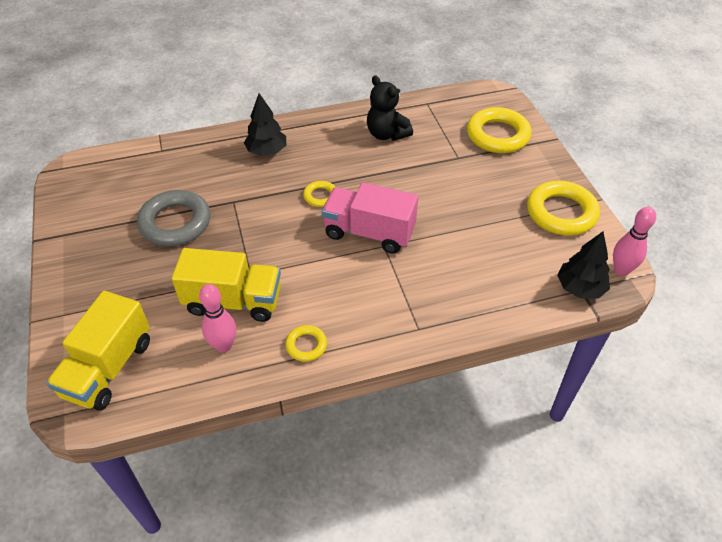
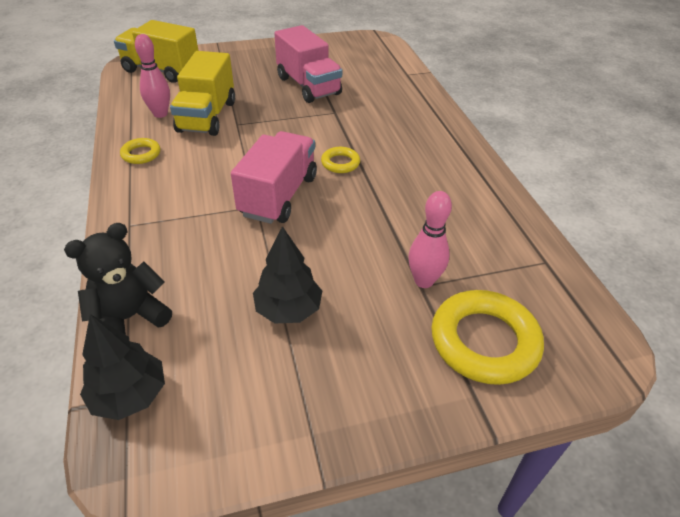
camera: 90 degrees right, 5 degrees down
(175, 223) = (308, 86): grey ring -> pink truck
(266, 151) = (412, 129): black tree -> black tree (288, 309)
(387, 134) = (461, 217): black teddy bear -> black teddy bear (130, 318)
(561, 213) = (292, 402): yellow ring -> none
(621, 270) = (146, 468): pink bowling pin -> pink bowling pin (424, 281)

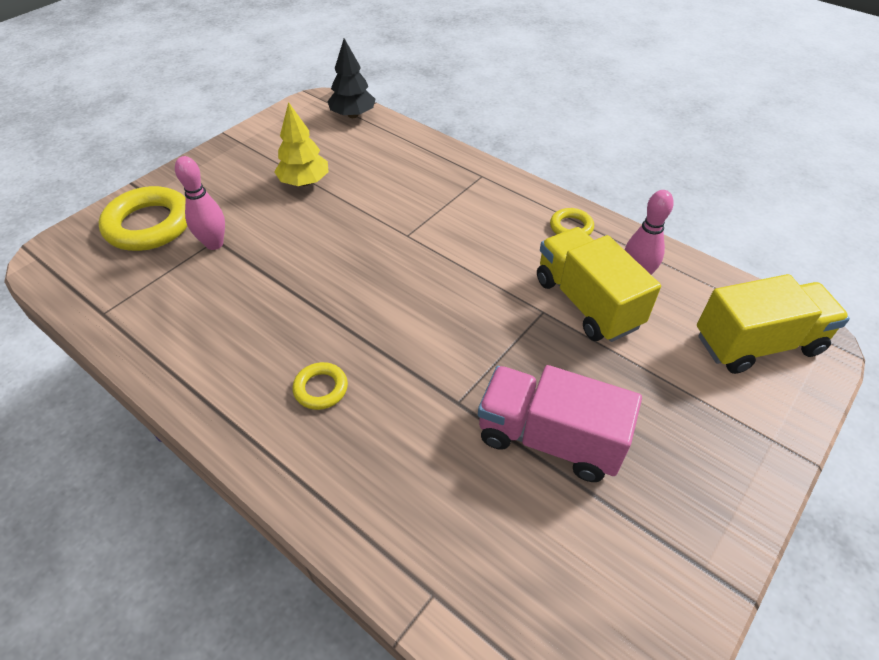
camera: 145 degrees right, 5 degrees up
(130, 318) = (399, 137): black teddy bear -> none
(278, 195) = (399, 253): pink truck -> none
(288, 309) = (304, 182): black tree -> yellow tree
(340, 163) = (376, 321): yellow ring -> yellow ring (321, 389)

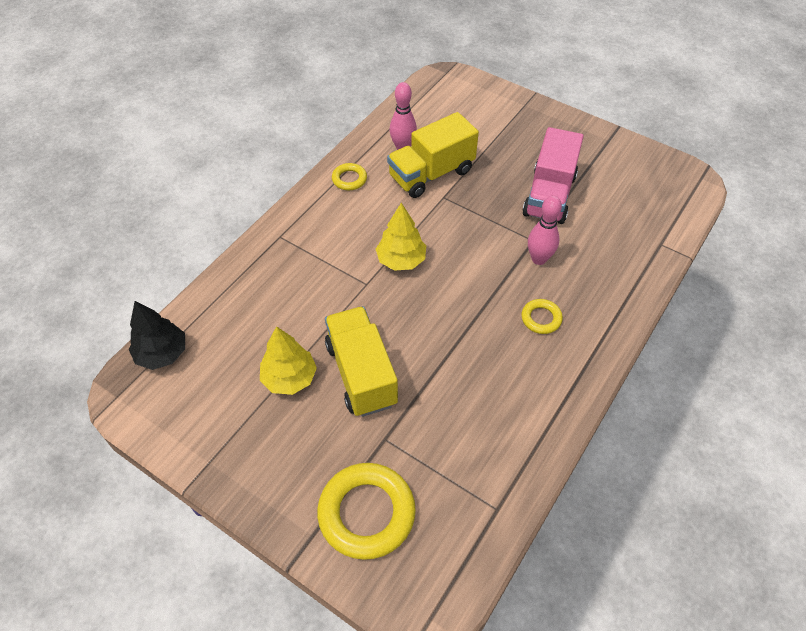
camera: 95 degrees left, 5 degrees up
(214, 244) = (391, 438): pink bowling pin -> pink bowling pin (539, 259)
(437, 264) = (401, 260): none -> yellow tree
(757, 343) = (454, 100): yellow truck -> yellow truck (361, 374)

